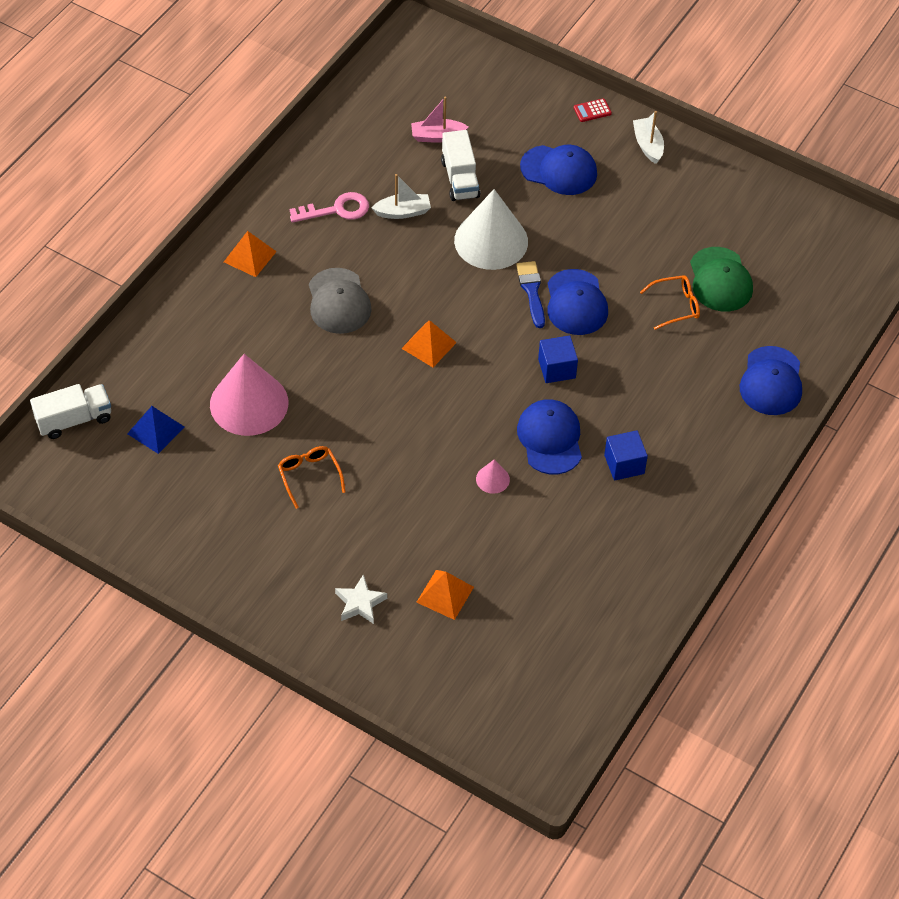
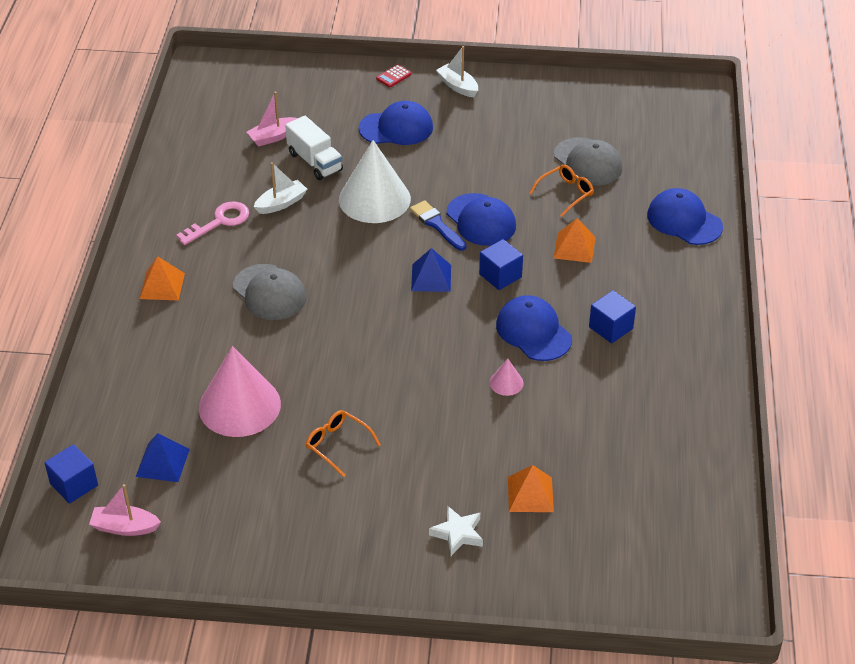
camera: 25 degrees left, 10 degrees down
(74, 420) = (74, 485): white truck -> blue cube
(93, 476) = (125, 527): none -> pink boat
(429, 345) = (375, 298): orange pyramid -> orange pyramid (574, 247)
(492, 345) = (431, 277): none -> blue pyramid
(720, 280) = (588, 162): green cap -> grey cap
(771, 381) = (684, 221): blue cap -> blue cap turned 150 degrees clockwise

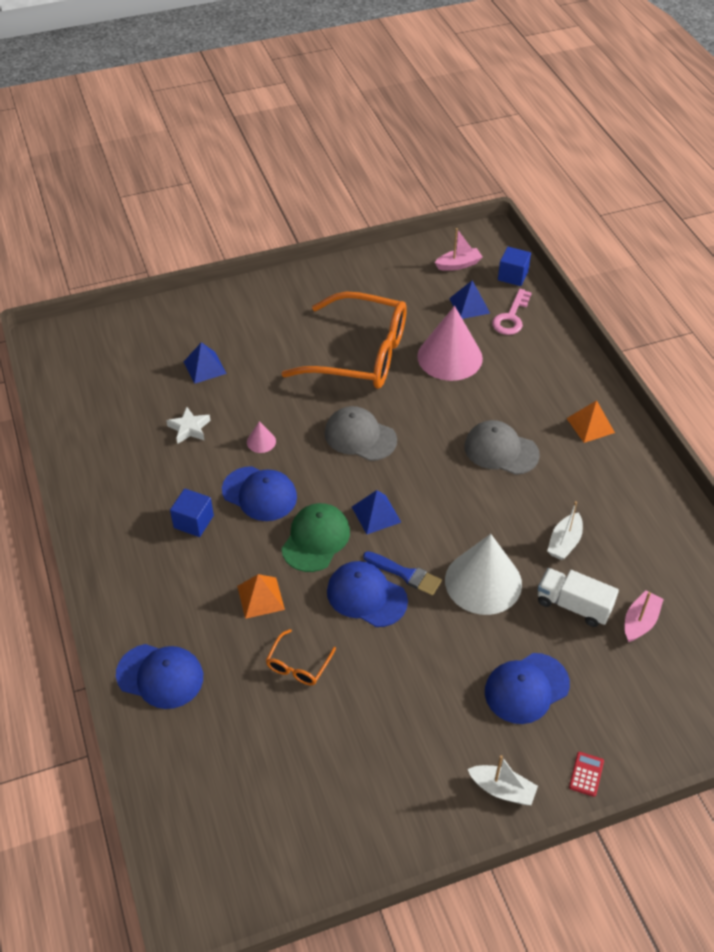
camera: 155 degrees right, 5 degrees up
(219, 222) = (600, 502): pink key -> pink key (511, 317)
(337, 444) = (360, 355): orange glasses -> orange glasses, size x2.49
(458, 533) = (243, 328): white star -> white star (189, 428)
(500, 275) = (315, 539): blue cube -> green cap
(530, 494) = (204, 367): orange pyramid -> blue pyramid
(588, 162) = (293, 722): grey cap -> grey cap (360, 436)

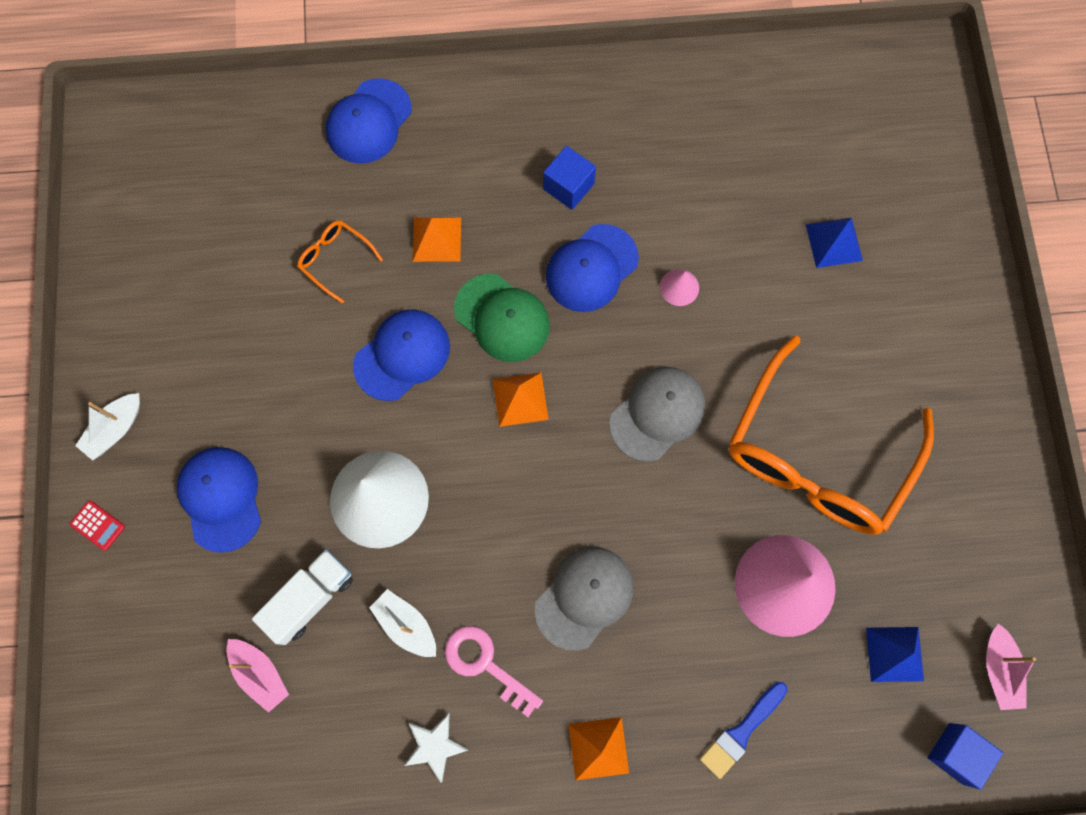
camera: 105 degrees right, 25 degrees up
(189, 428) = (723, 205): white star -> white star (435, 746)
(376, 514) = (520, 399): blue pyramid -> orange pyramid
(405, 574) = (419, 409): blue brush -> blue brush (741, 732)
(511, 317) = (854, 713): pink key -> pink key (485, 664)

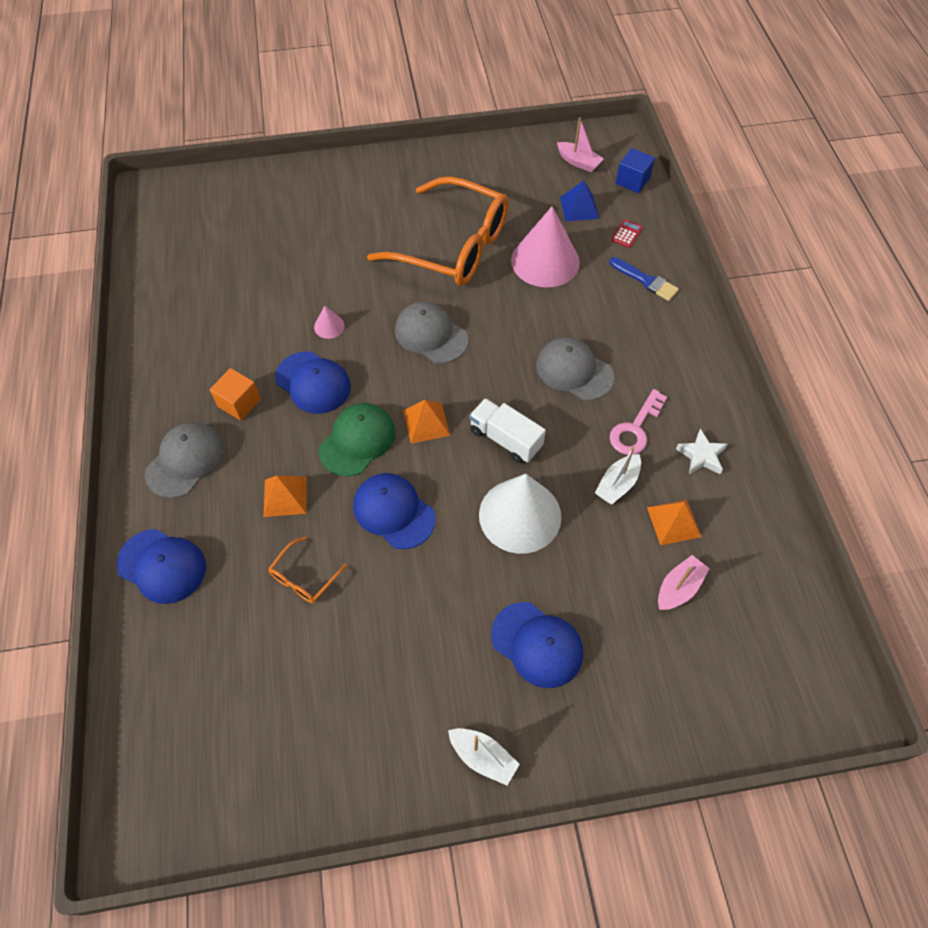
camera: 95 degrees left, 15 degrees down
(98, 525) = (578, 756): red calculator -> red calculator (627, 234)
(221, 498) = (537, 644): blue cap -> blue cap turned 120 degrees counterclockwise
(310, 598) = (610, 557): white truck -> white truck (505, 439)
(494, 135) = (185, 461): none -> grey cap
(568, 186) = (239, 403): blue cube -> orange cube
(598, 748) = (676, 356): orange pyramid -> orange pyramid (673, 522)
(833, 242) = (293, 239): blue pyramid -> none
(998, 669) = (578, 162): pink boat -> pink boat turned 45 degrees clockwise

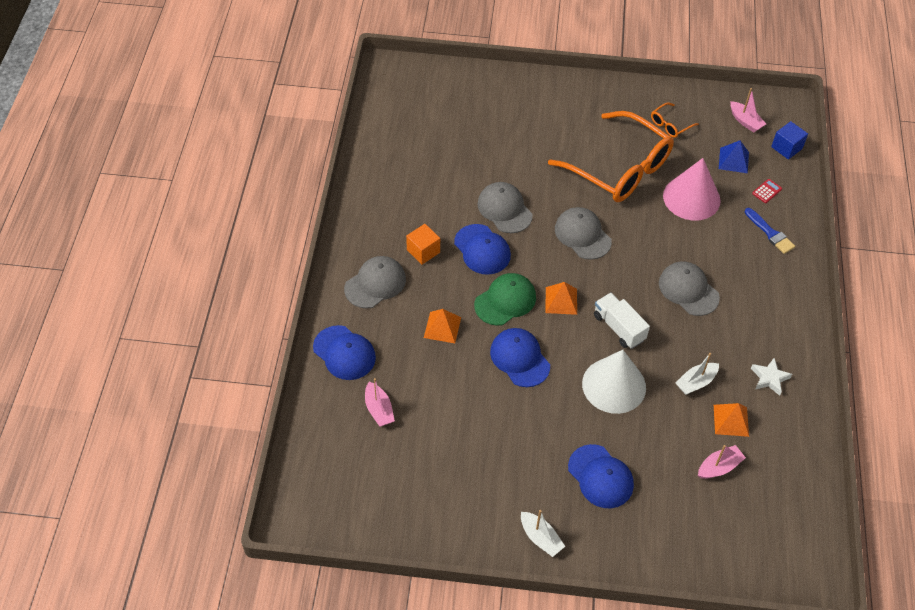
camera: 15 degrees right, 5 degrees down
(224, 633) = (379, 409): none -> pink boat
(304, 577) = (443, 387): orange glasses -> orange glasses (670, 125)
(329, 326) = (504, 209): pink cone -> grey cap
(635, 428) = (723, 345): pink key -> none

